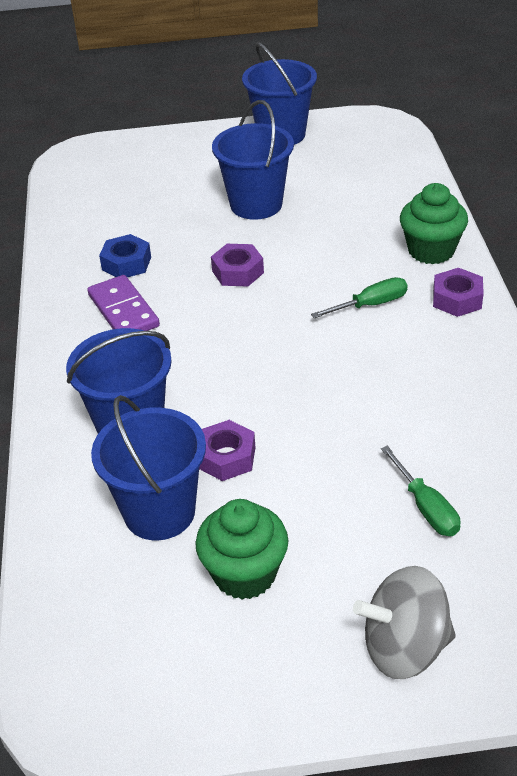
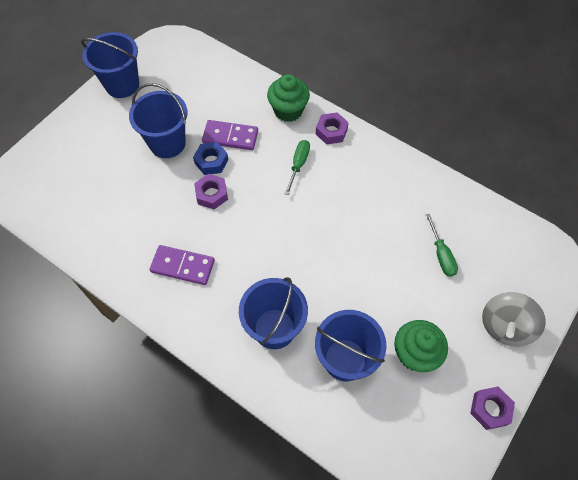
camera: 50 degrees left, 20 degrees up
(126, 263) = (145, 235): blue nut -> blue nut (211, 161)
(226, 457) = (337, 304): purple nut -> purple nut (490, 409)
(329, 236) = (230, 137): none -> purple domino
(426, 507) = (441, 254): green screwdriver -> green screwdriver turned 60 degrees clockwise

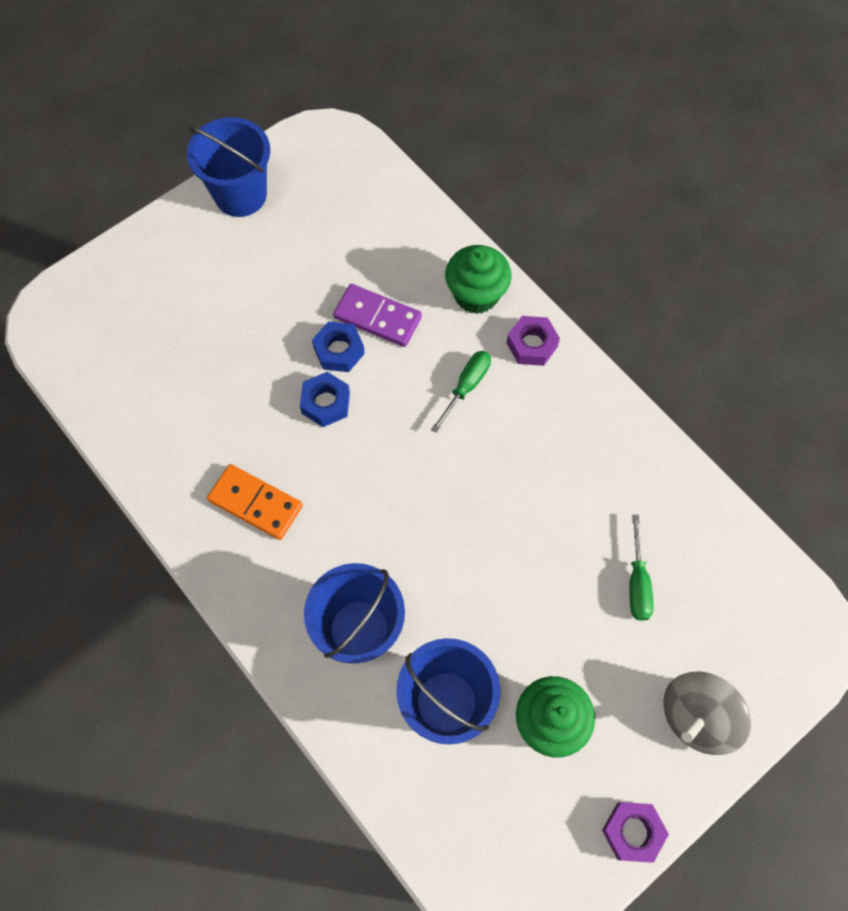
camera: 15 degrees right, 5 degrees up
(167, 143) = (282, 306): blue bucket -> none
(183, 266) = (255, 503): purple domino -> orange domino
(211, 194) = (325, 403): purple nut -> blue nut

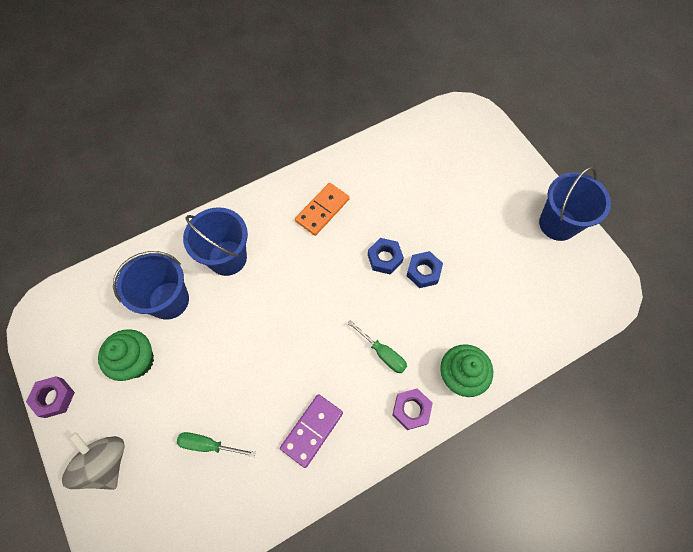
camera: 100 degrees right, 0 degrees up
(377, 317) = (447, 301): purple domino -> purple domino (312, 430)

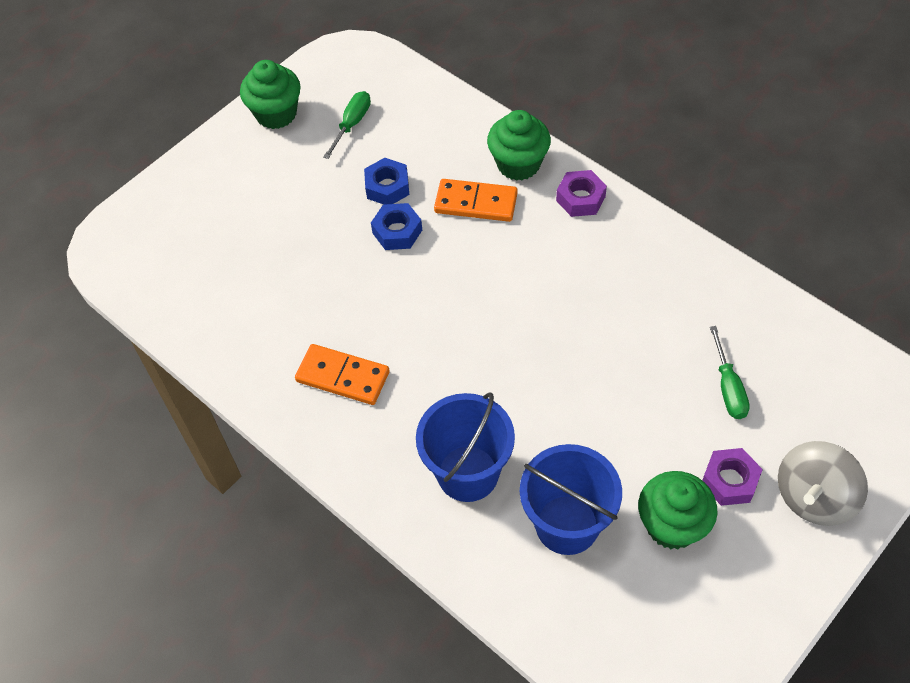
camera: 105 degrees left, 10 degrees down
(54, 398) = (776, 612): purple nut -> purple nut (730, 481)
(312, 430) = (653, 285): purple domino -> none
(382, 353) = (526, 244): green screwdriver -> green screwdriver (352, 124)
(384, 258) = (393, 278): blue nut -> blue nut (387, 187)
(432, 331) = (476, 203): none -> orange domino
(557, 224) = (276, 114): blue bucket -> green cupcake

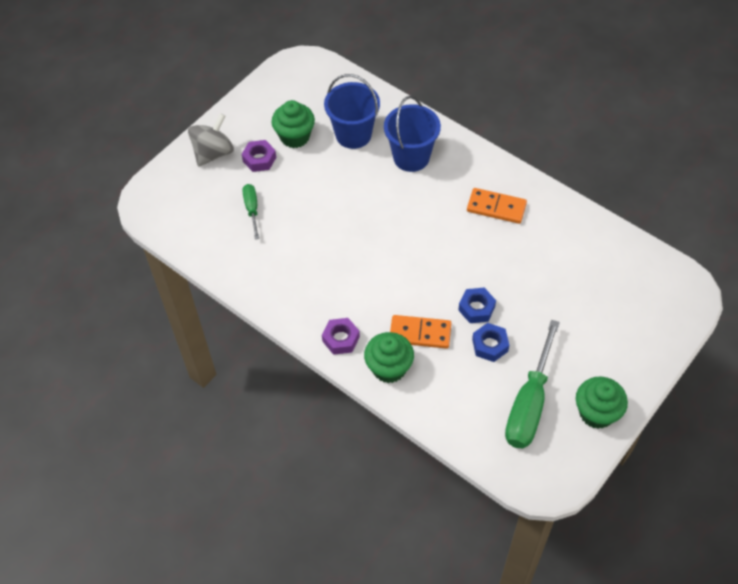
camera: 175 degrees right, 0 degrees up
(352, 124) = (529, 403): green screwdriver -> green screwdriver, size x1.96

